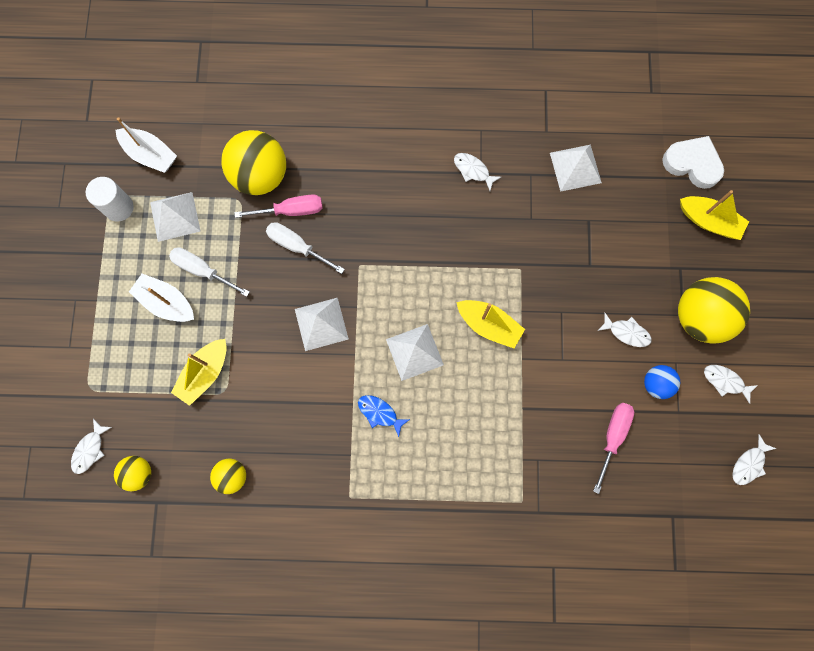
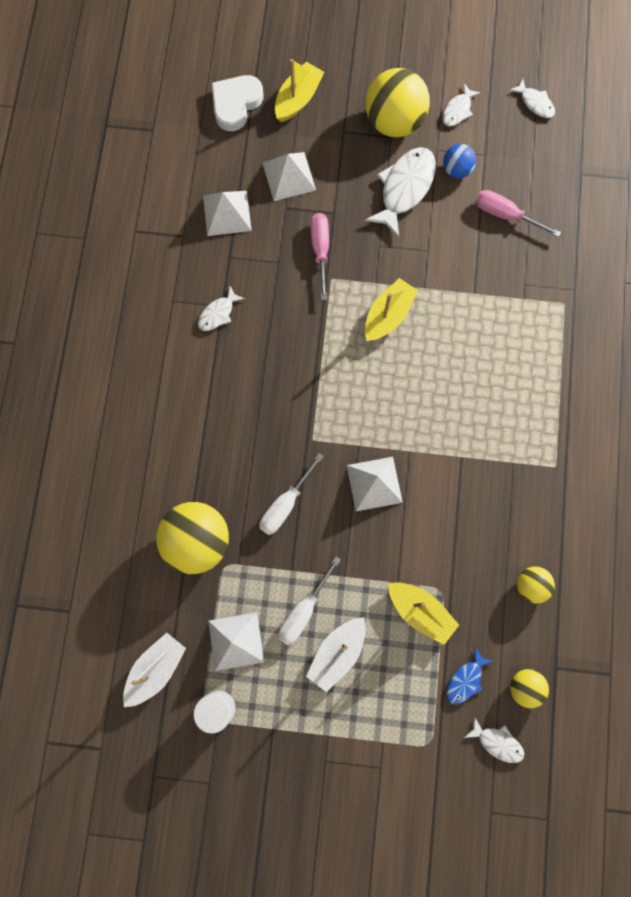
camera: 85 degrees left, 0 degrees up
(291, 211) = (243, 509): pink screwdriver -> pink screwdriver (320, 251)
(379, 413) = (472, 430): blue fish -> blue fish (465, 680)
(414, 352) = (411, 390): white pyramid -> white pyramid (289, 176)
(626, 332) = (404, 189): white fish -> white fish, size x1.89

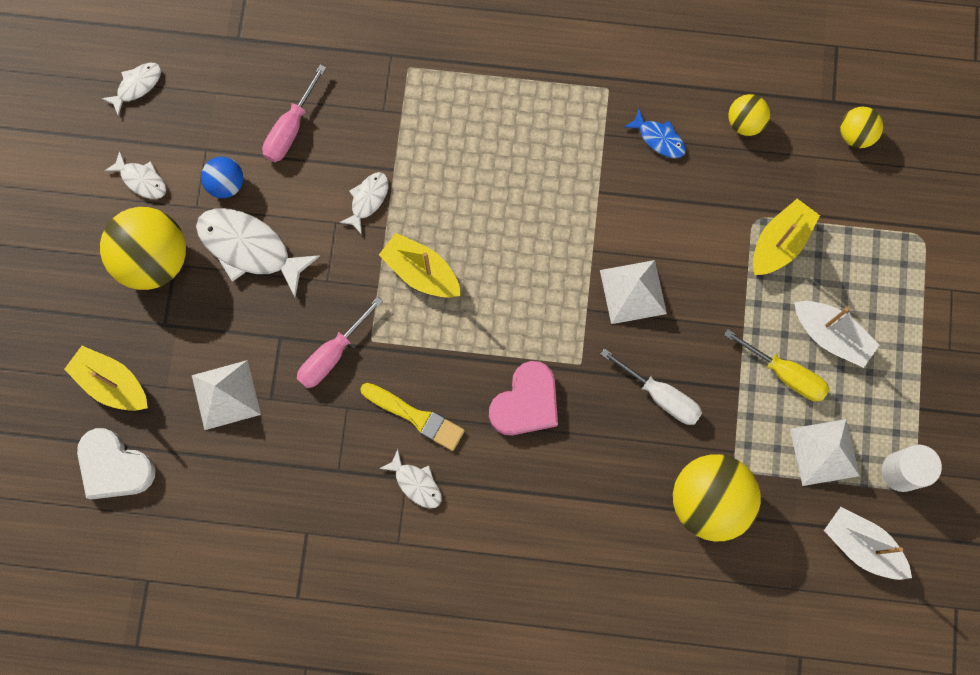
camera: 90 degrees left, 0 degrees up
(227, 213) = (275, 475): white pyramid -> none
(270, 312) = (416, 417): none -> yellow brush
(280, 396) = (526, 403): none -> pink heart
(304, 610) = (785, 374): white screwdriver -> yellow screwdriver
(320, 251) = (332, 354): pink screwdriver -> pink screwdriver turned 45 degrees counterclockwise
(465, 680) = (852, 196): blue fish -> blue fish (659, 138)
(497, 742) = (915, 165): white fish -> white fish (368, 200)

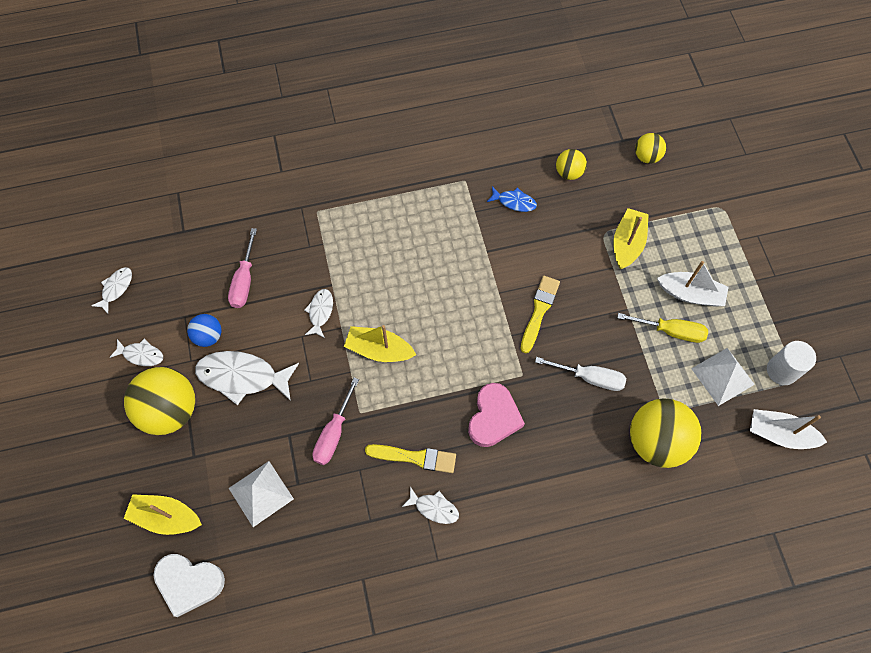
camera: 20 degrees left, 10 degrees down
(633, 291) = (539, 311): white pyramid -> yellow brush

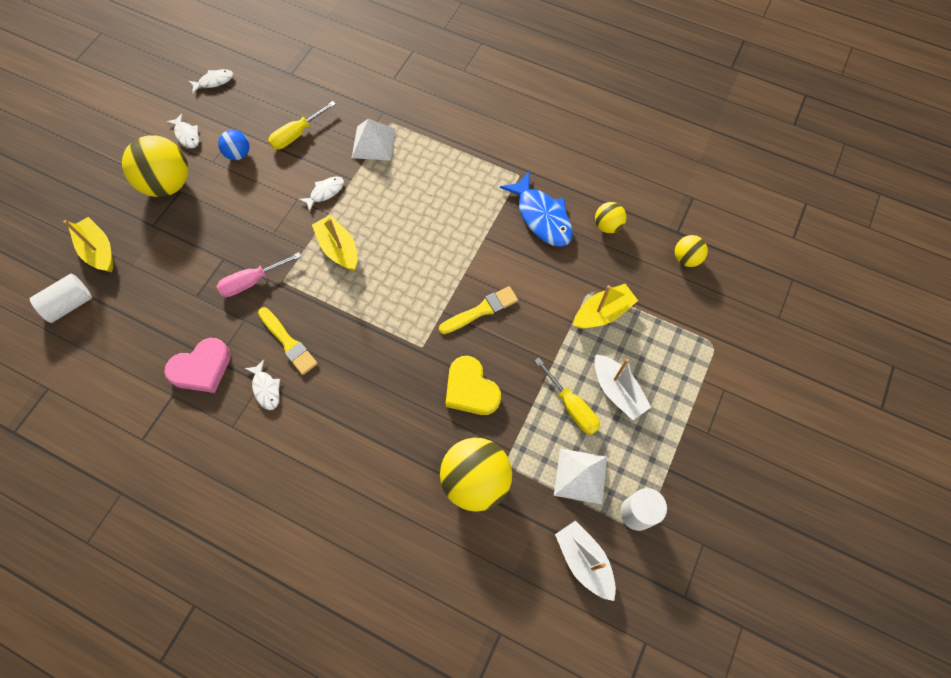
camera: 40 degrees right, 0 degrees up
(189, 583) = (70, 304): white heart -> white cylinder
(242, 377) = (233, 197): white fish -> none
(244, 280) = (297, 134): pink screwdriver -> yellow screwdriver
(261, 493) = (168, 283): white pyramid -> white pyramid (373, 143)
(493, 417) = (370, 360): pink heart -> pink heart (202, 368)
(514, 202) = (542, 217): blue fish -> blue fish, size x1.89
(589, 377) = (471, 389): white screwdriver -> yellow heart

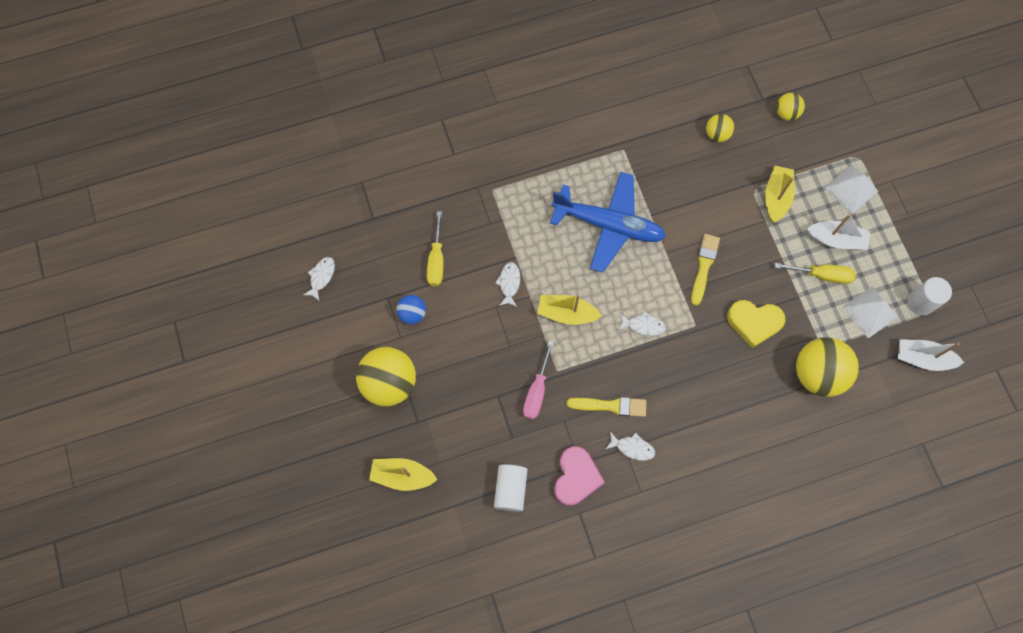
camera: 45 degrees left, 5 degrees up
(70, 304) = (432, 529): white cylinder -> white cylinder (510, 489)
(187, 135) = (355, 335): white fish -> white fish (643, 325)
(373, 143) = (498, 216): white pyramid -> white pyramid (851, 189)
(444, 216) = (608, 225): none -> blue plane
(542, 217) = (670, 166): blue fish -> none

